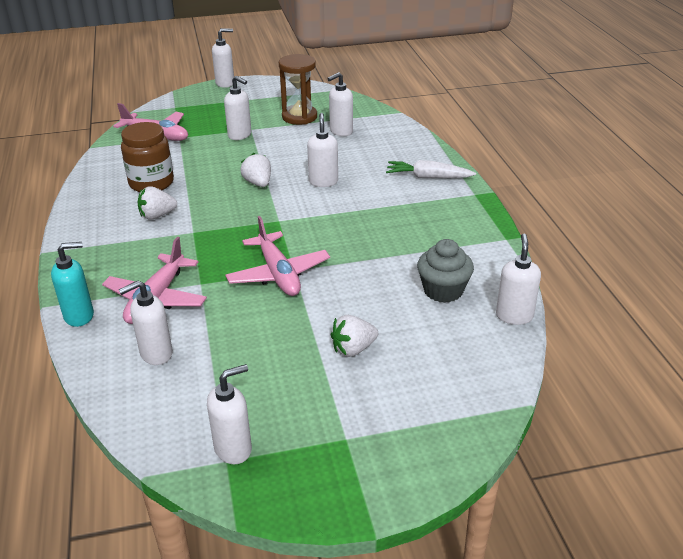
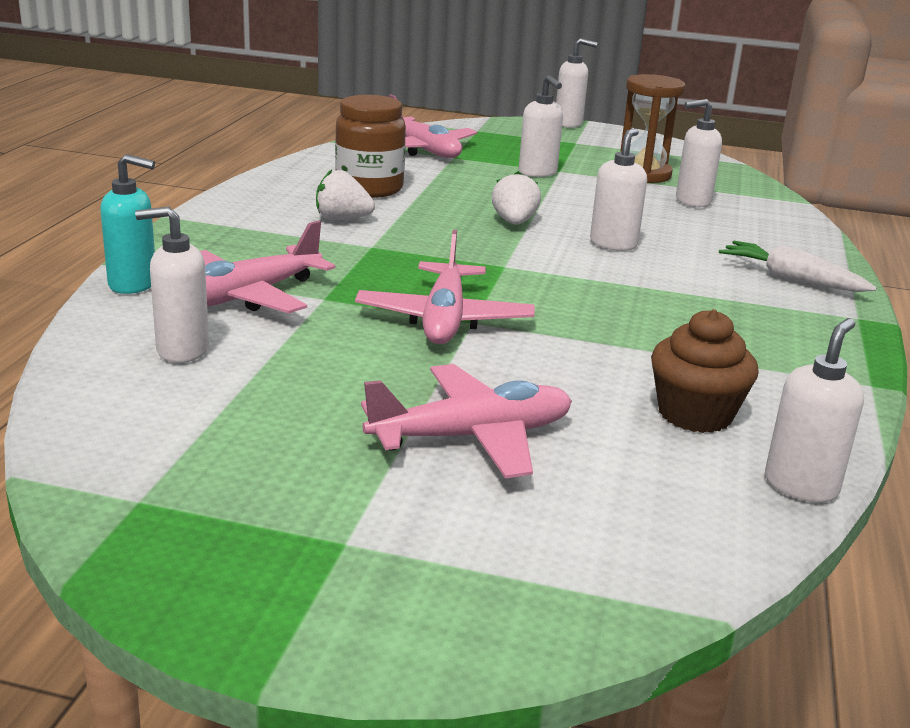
camera: 25 degrees right, 10 degrees down
(233, 449) = (164, 490): white soap dispenser -> none
(353, 349) = (471, 437): white strawberry -> pink plane
(443, 290) = (695, 414): grey cupcake -> brown cupcake

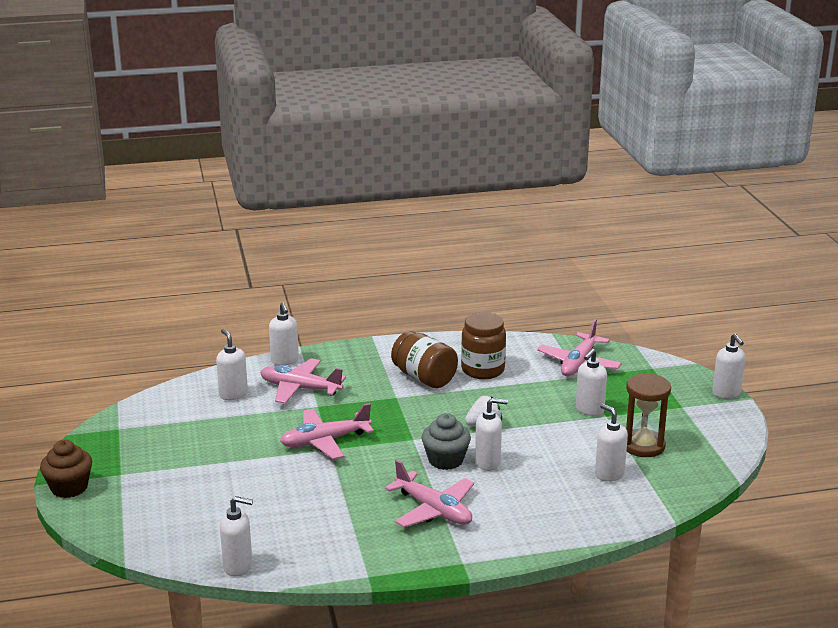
camera: 65 degrees right, 0 degrees up
(133, 284) = (285, 361): turquoise soap dispenser -> white soap dispenser
(342, 219) = (424, 378): white strawberry -> brown jar
(471, 437) = (215, 478): pink plane -> pink plane (434, 510)
(583, 262) = (445, 460): none -> grey cupcake
(695, 414) = (284, 528): brown cupcake -> brown cupcake (69, 487)
(791, 279) = (501, 532): white carrot -> none

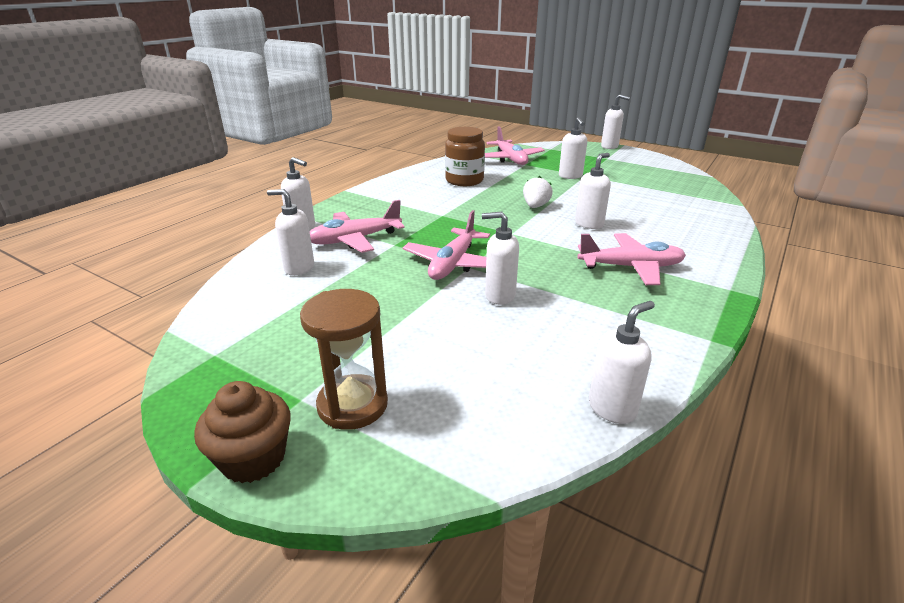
camera: 45 degrees left, 5 degrees up
(424, 378) = (437, 198): brown jar -> none
(445, 460) = (562, 235): grey cupcake -> none
(609, 474) = (659, 199): white soap dispenser -> white soap dispenser (499, 296)
(643, 446) = (637, 180): brown hourglass -> brown hourglass (352, 405)

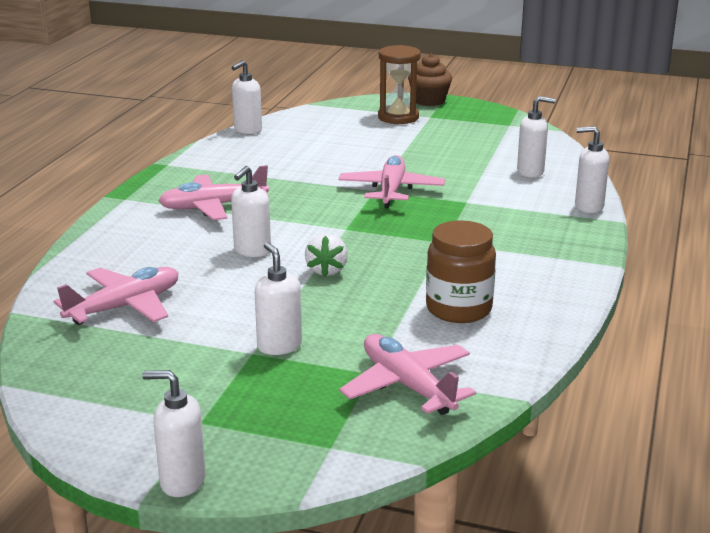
camera: 165 degrees right, 5 degrees down
(355, 240) = (513, 201): pink plane -> pink plane (124, 306)
(499, 296) = (335, 172): white soap dispenser -> none

